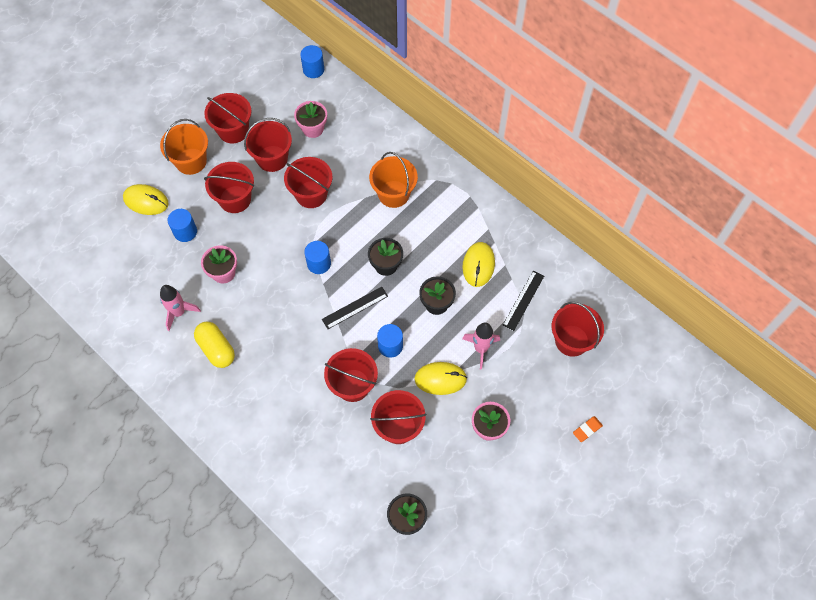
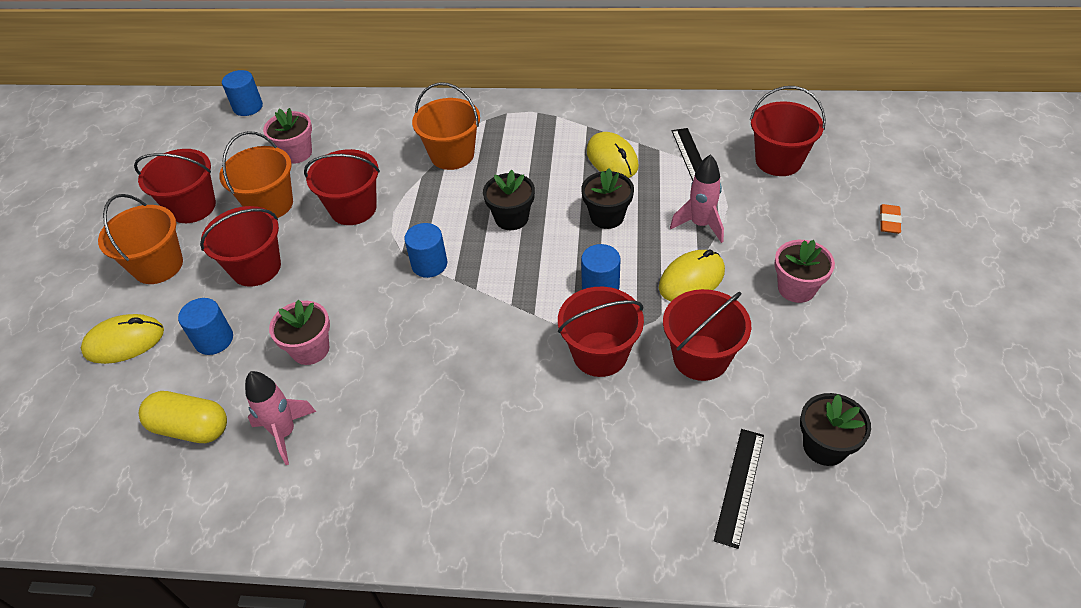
camera: 35 degrees left, 15 degrees down
(216, 349) = (380, 438): yellow capsule -> yellow capsule (191, 428)
(272, 158) = (270, 204): red bucket -> orange bucket
(355, 307) = (518, 278): black ruler -> black ruler (739, 486)

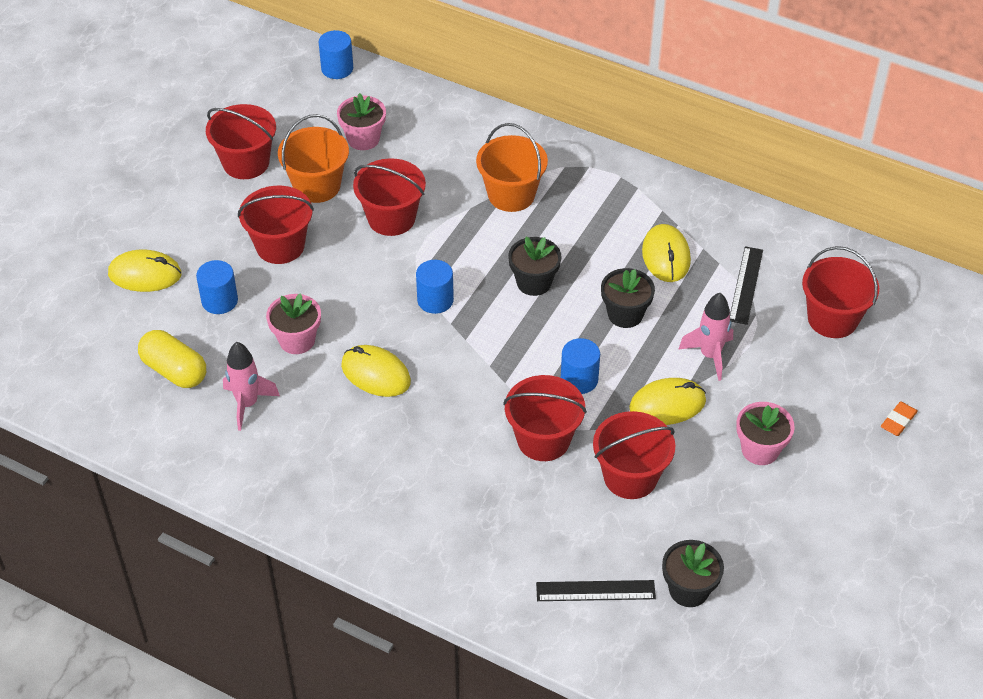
camera: 20 degrees right, 0 degrees up
(158, 266) = (196, 212): orange bucket -> none
(405, 352) = (376, 374): none -> yellow mouse
(739, 486) = (595, 590): black ruler -> black ruler turned 45 degrees clockwise

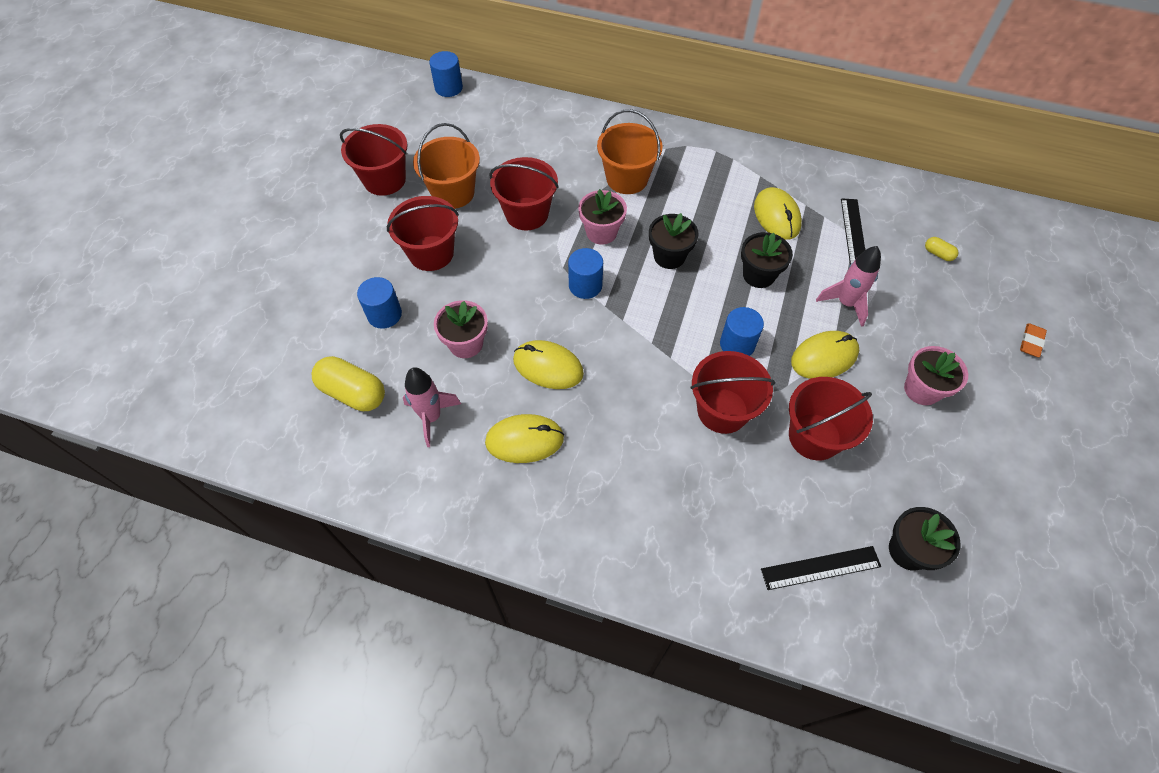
camera: 10 degrees left, 10 degrees up
(145, 274) = (308, 298): yellow mouse -> yellow mouse (524, 440)
(363, 139) = (485, 145): pink flower pot -> pink flower pot (601, 232)
(832, 319) = (938, 254): red bucket -> yellow capsule

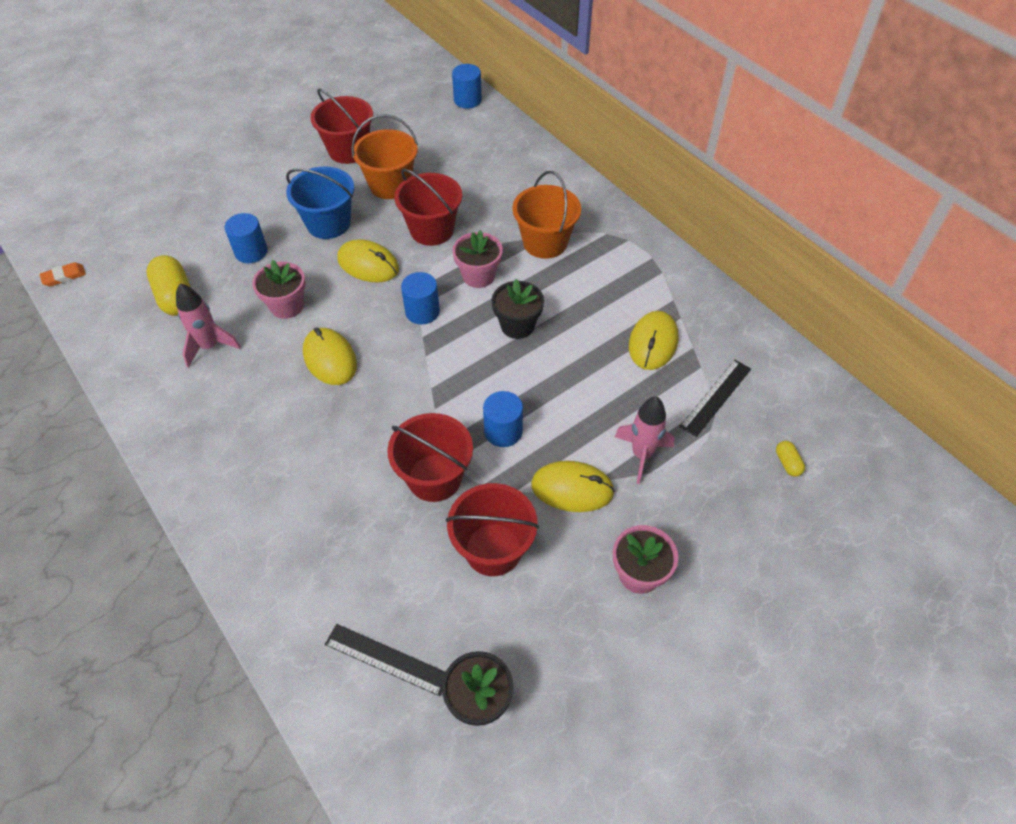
camera: 35 degrees right, 5 degrees down
(431, 253) = (328, 223): red bucket -> blue bucket
(524, 440) = (257, 404): yellow mouse -> yellow mouse (368, 264)
(758, 275) = (583, 384): black flower pot -> none
(1031, 342) = (805, 602): orange eraser -> orange eraser (64, 276)

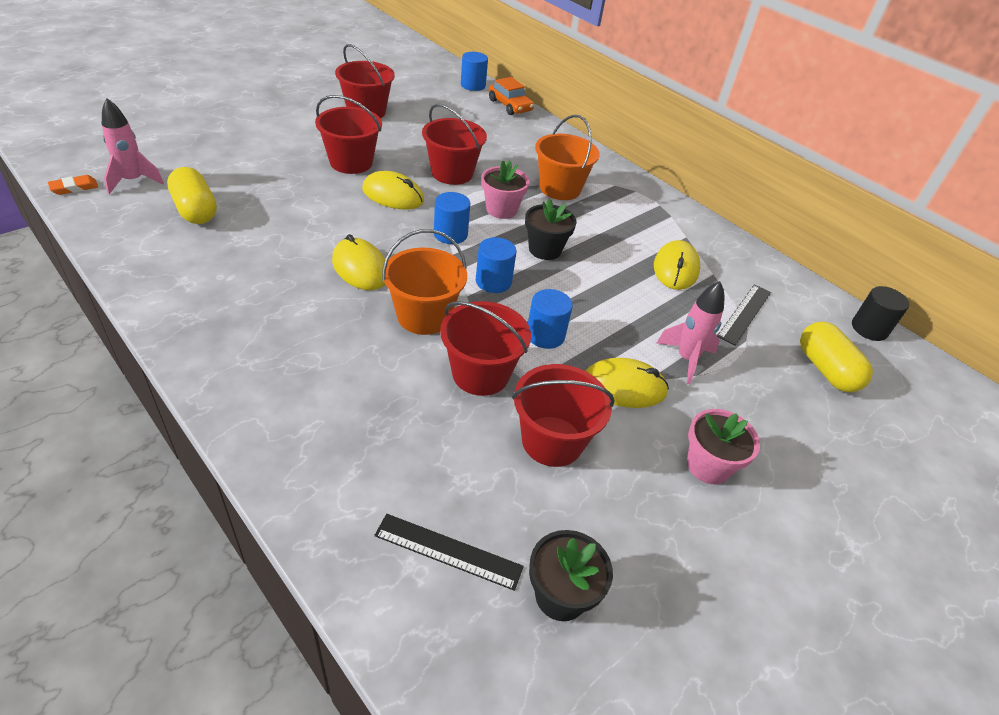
camera: 10 degrees left, 10 degrees down
(210, 346) = (232, 252): pink rocket -> pink rocket (133, 181)
(251, 252) = (274, 179): blue cylinder -> blue cylinder (493, 281)
(287, 306) = (313, 223): pink flower pot -> none
(328, 223) = (351, 162): blue bucket -> red bucket
(390, 185) = (408, 138): orange bucket -> orange bucket (424, 316)
(506, 127) = (510, 105): none -> orange car
(787, 463) = (826, 370): yellow capsule -> yellow capsule, size x2.13
(850, 410) = (869, 328): none -> black cylinder

